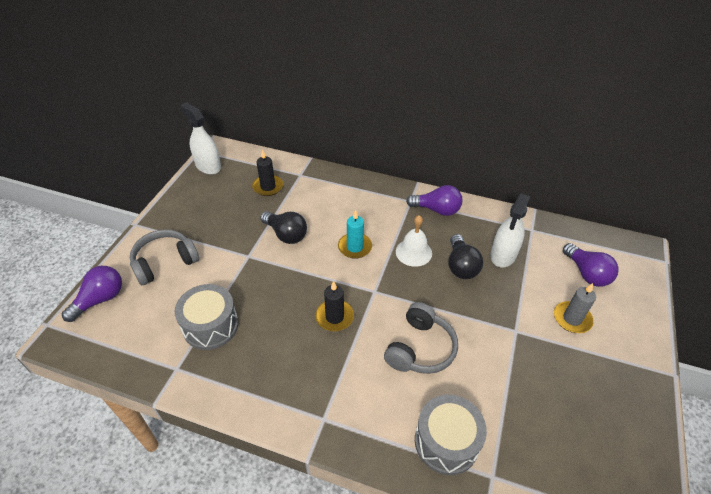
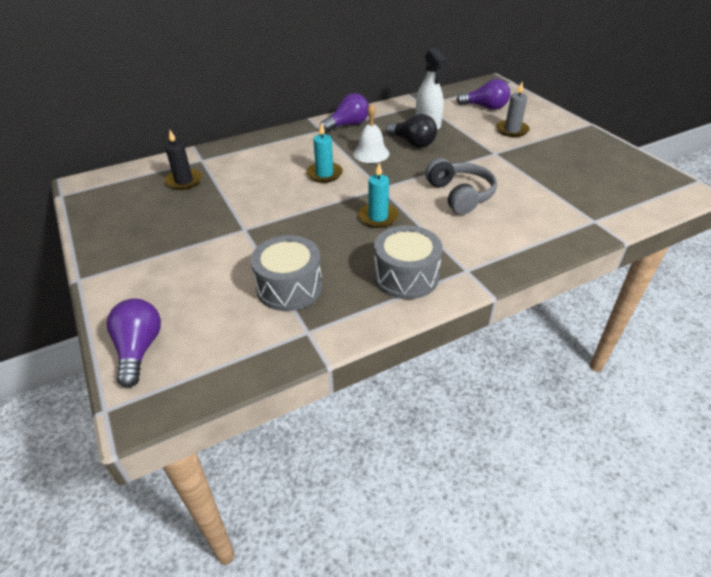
camera: 45 degrees left, 5 degrees down
(165, 262) = (166, 282): grey headphones -> none
(208, 166) = (92, 200): white spray bottle -> none
(286, 234) = (255, 198): black light bulb -> none
(334, 317) = (378, 217): black candle -> turquoise candle
(446, 442) = (549, 225): grey drum -> grey drum (406, 276)

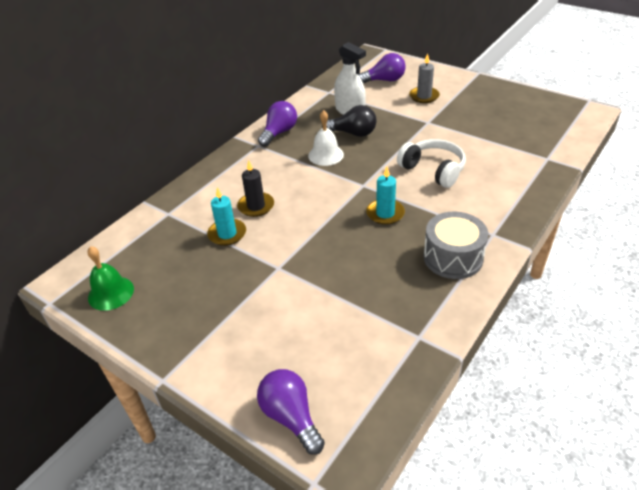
camera: 25 degrees left, 0 degrees up
(106, 203) = (111, 293): none -> green bell
(184, 181) = (172, 242): black candle -> black candle (256, 206)
(289, 287) = (369, 305): grey drum -> none
(324, 174) = (302, 189): turquoise candle -> turquoise candle (227, 234)
(460, 195) = (433, 170): grey headphones -> white headphones

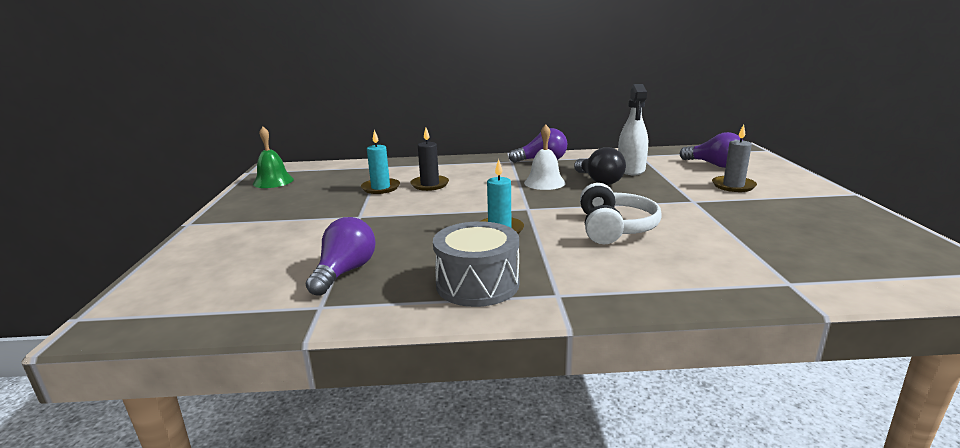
camera: 50 degrees right, 20 degrees down
(291, 417) = (163, 281): purple light bulb -> purple light bulb (345, 272)

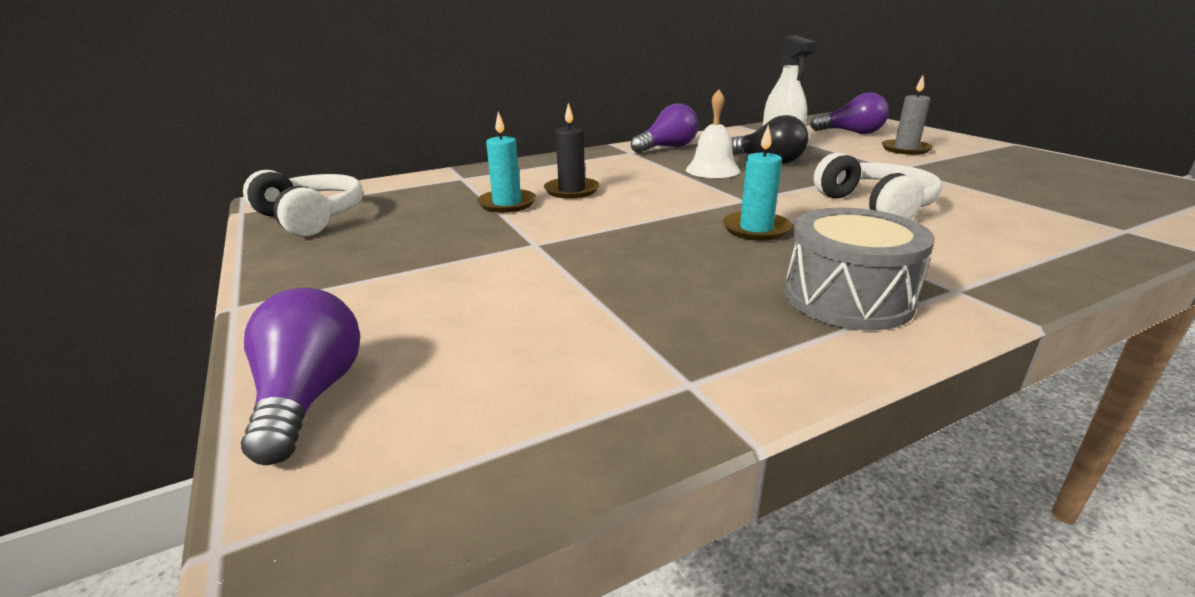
camera: 25 degrees left, 5 degrees up
(273, 181) = (310, 218): green bell -> white headphones
(345, 272) = (643, 323): purple light bulb -> purple light bulb (309, 397)

